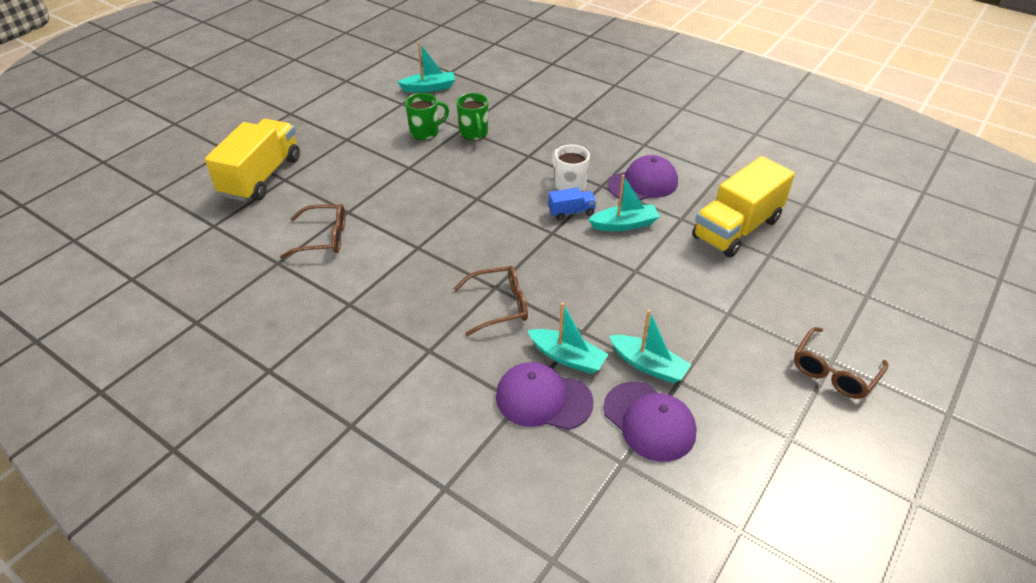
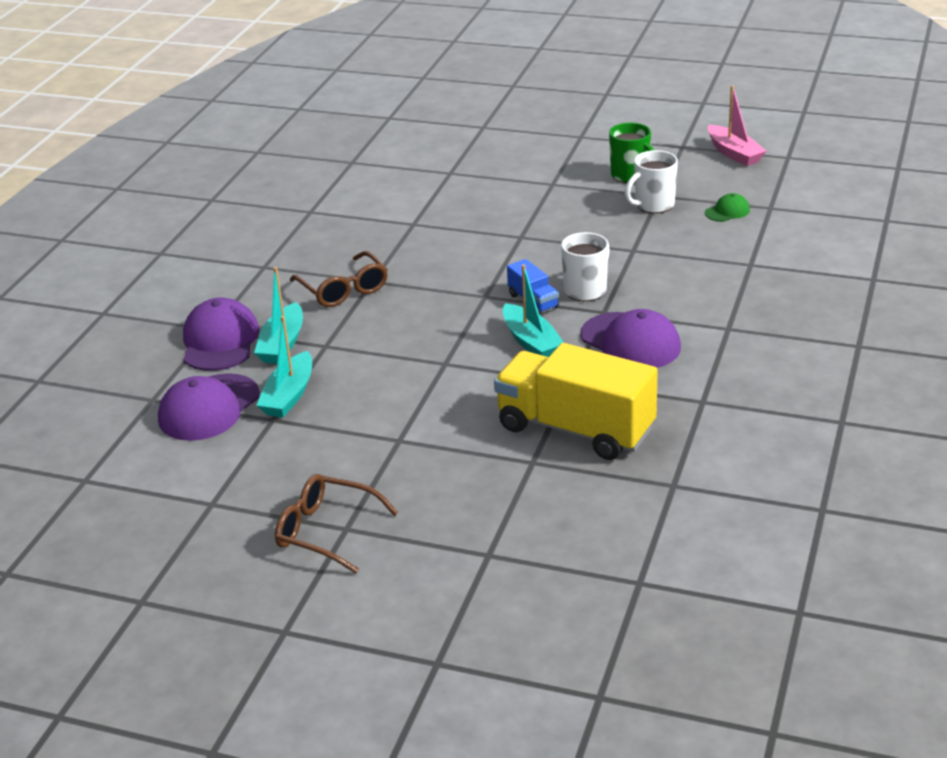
camera: 75 degrees right, 10 degrees down
(261, 177) = (479, 115): yellow truck -> none
(323, 238) = (400, 172): brown glasses -> none
(429, 88) = (734, 153): turquoise boat -> pink boat
(474, 134) = (653, 205): green mug -> white mug
(503, 109) = (727, 211): none -> green cap

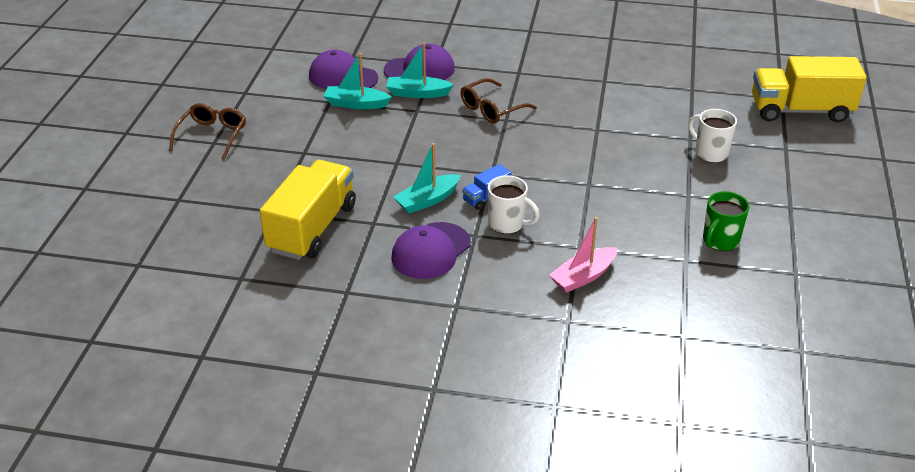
camera: 80 degrees right, 5 degrees up
(416, 111) = (800, 110): none -> yellow truck
(653, 205) = (665, 257): white mug -> white mug (710, 153)
(727, 211) = (666, 305): green cap -> none
(734, 153) = (794, 310): pink boat -> pink boat (583, 277)

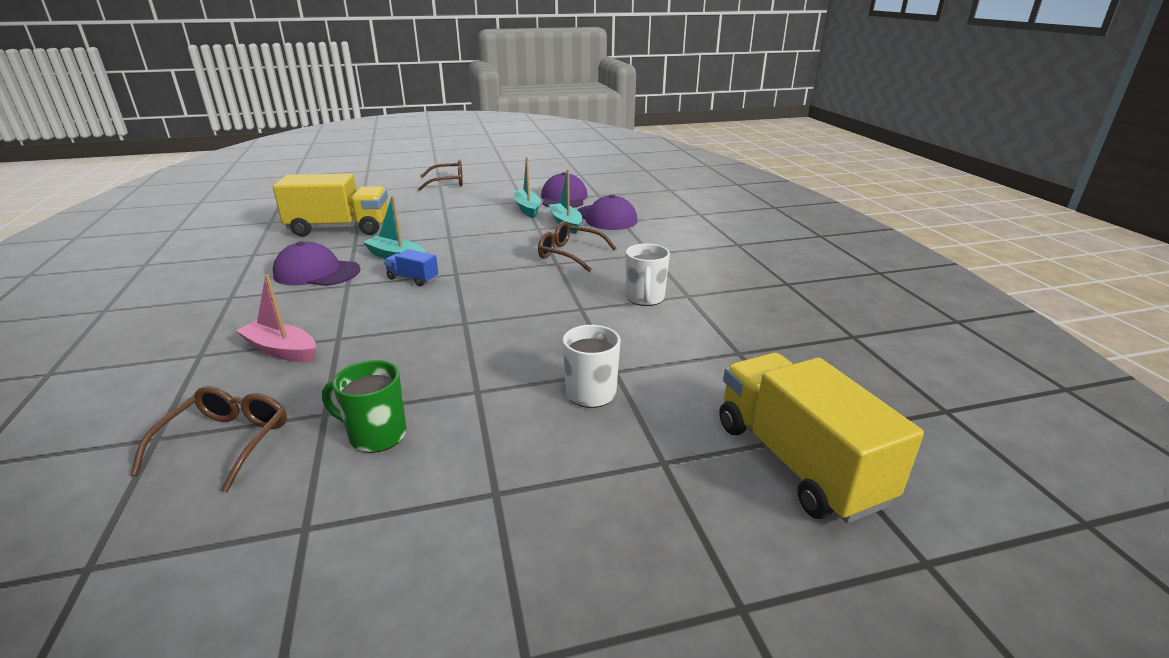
camera: 65 degrees right, 10 degrees down
(507, 224) = (370, 296): white mug -> white mug (645, 298)
(701, 303) = (226, 442): none -> brown glasses

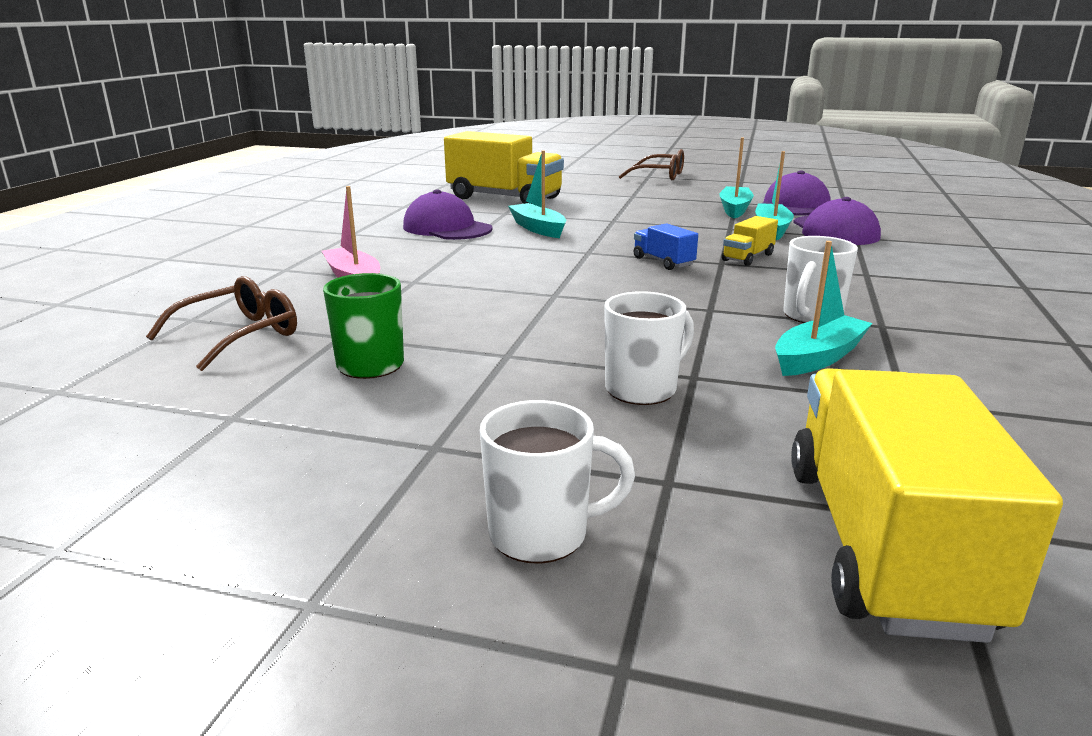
camera: 30 degrees right, 5 degrees down
(413, 279) = (537, 248): blue truck -> blue truck (663, 262)
(570, 254) = (748, 257): brown glasses -> yellow truck
(624, 535) = (542, 534): none -> white mug
(672, 333) = (818, 357): none -> turquoise boat

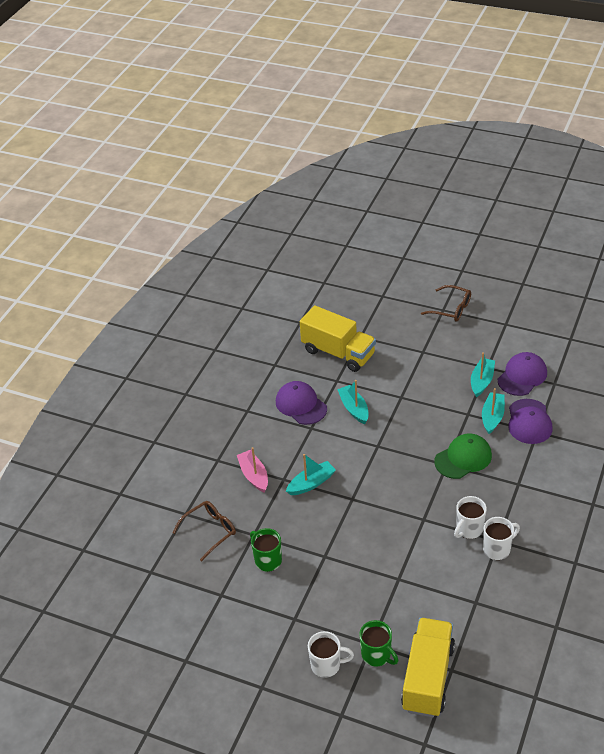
camera: 10 degrees right, 20 degrees up
(643, 389) = (375, 587): white mug -> white mug (497, 549)
(663, 262) = (415, 462): blue truck -> none
(695, 503) = (377, 655): none -> green mug
(748, 257) = (463, 458): yellow truck -> green cap
(818, 357) = (455, 567): turquoise boat -> turquoise boat (311, 483)

